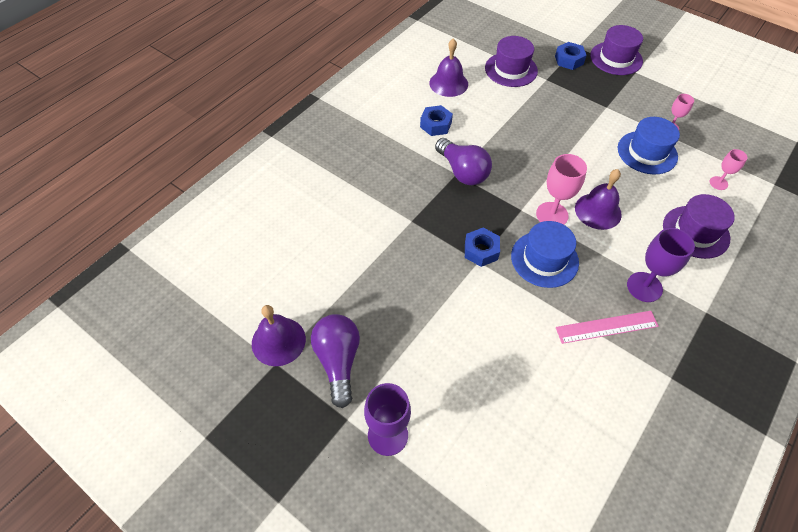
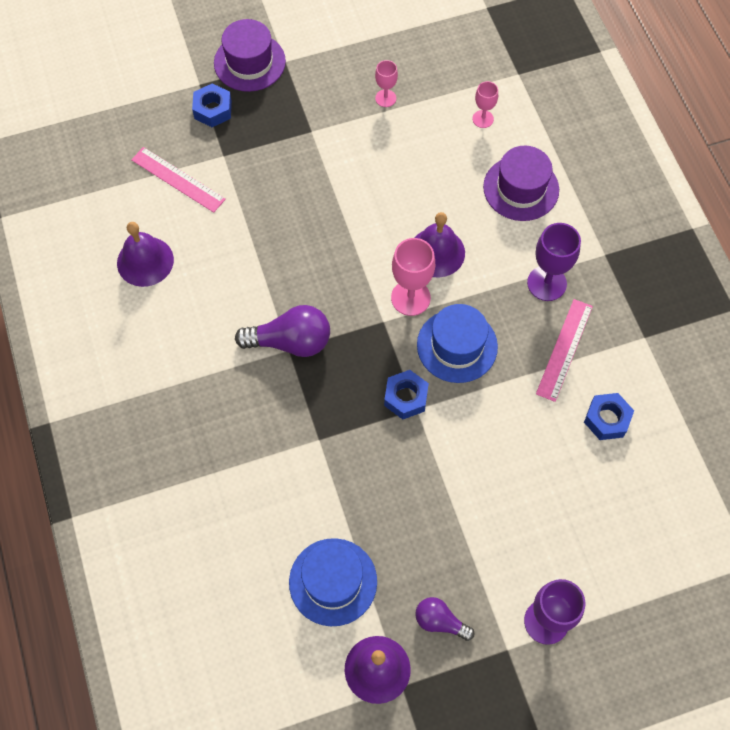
camera: 55 degrees left, 10 degrees up
(338, 361) = (440, 621): purple light bulb -> purple light bulb, size x0.59
(435, 125) = (200, 321): blue nut -> blue nut (607, 419)
(511, 69) = (178, 179): purple hat -> pink ruler
(647, 152) = (400, 147): blue hat -> blue hat (333, 582)

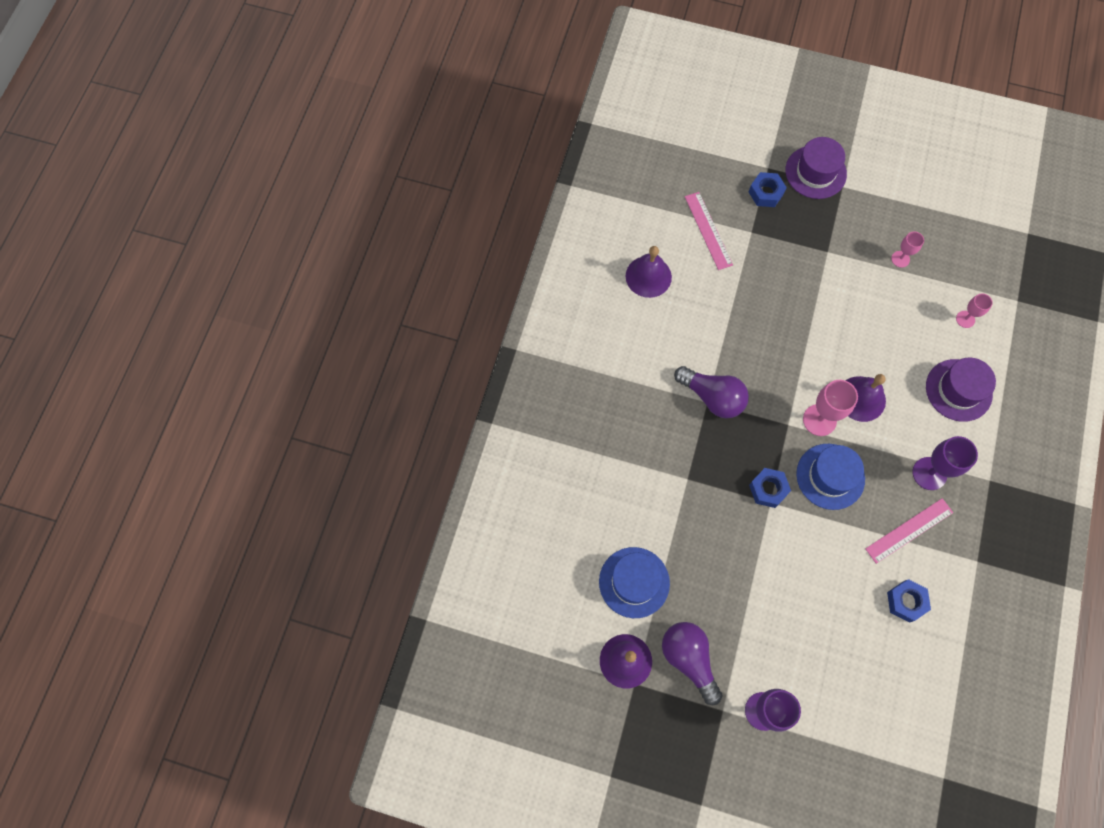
camera: 35 degrees right, 5 degrees up
(440, 621) = (689, 659): purple light bulb -> purple light bulb, size x1.69

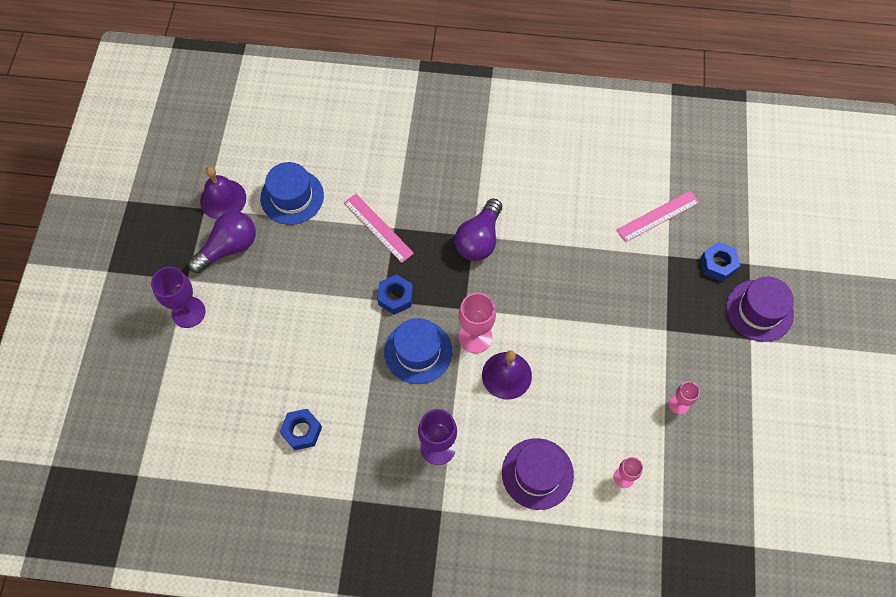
camera: 80 degrees right, 5 degrees down
(648, 276) = (592, 170): purple bell -> none
(909, 530) = (374, 430): pink ruler -> pink ruler (378, 227)

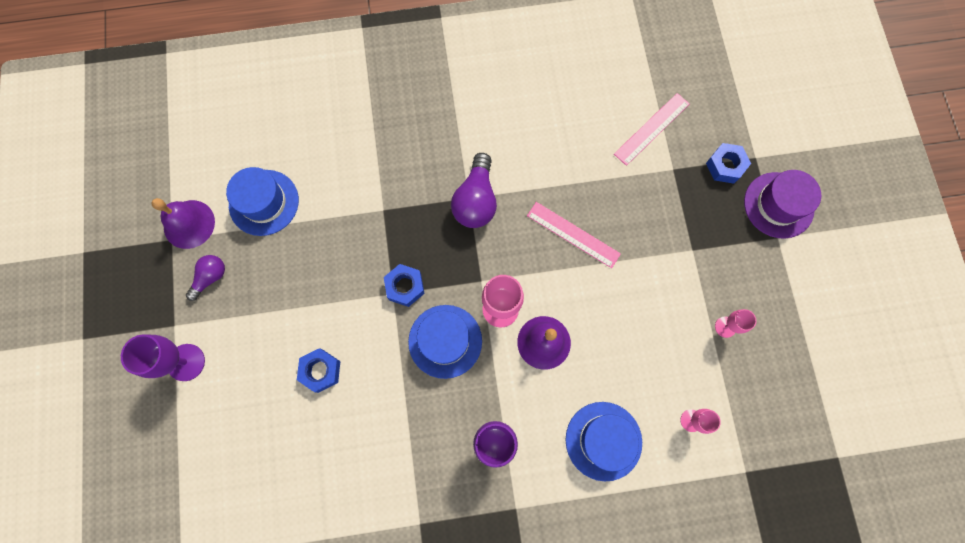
camera: 15 degrees left, 10 degrees up
(229, 248) = (210, 277): purple light bulb -> purple light bulb, size x0.59
(302, 431) = (346, 462): blue nut -> blue nut (321, 371)
(378, 227) = (366, 214): pink ruler -> pink ruler (573, 234)
(537, 473) = (603, 440): purple hat -> blue hat

